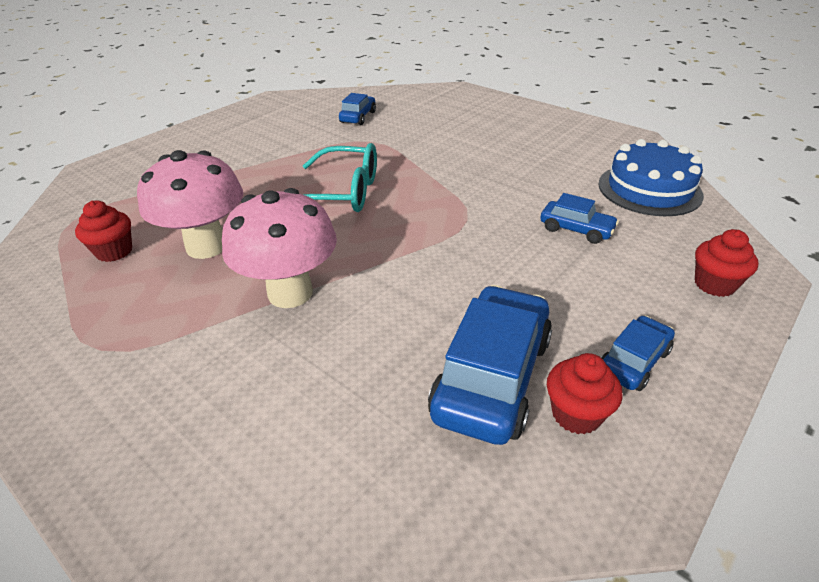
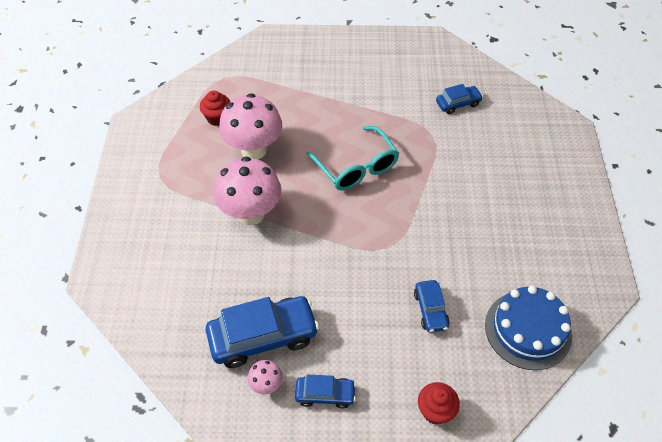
camera: 50 degrees right, 15 degrees up
(576, 414) = (266, 385): red cupcake -> pink mushroom

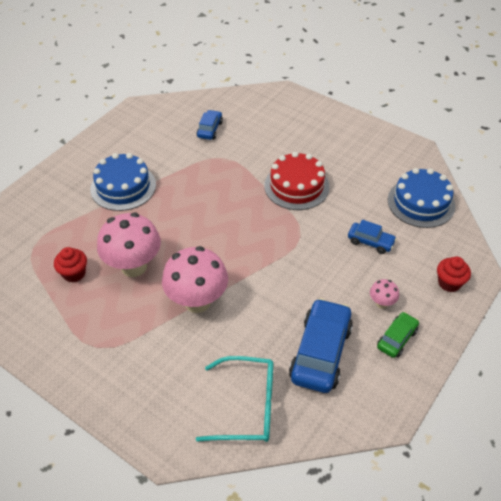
camera: 55 degrees left, 5 degrees down
(266, 385) = (364, 372): pink mushroom -> pink mushroom (381, 303)
(325, 394) = (397, 339): blue car -> green car
(332, 89) = (123, 187): none -> blue cake
(356, 167) = (213, 214): turquoise glasses -> turquoise glasses (247, 406)
(449, 209) = (296, 186): none -> red cake

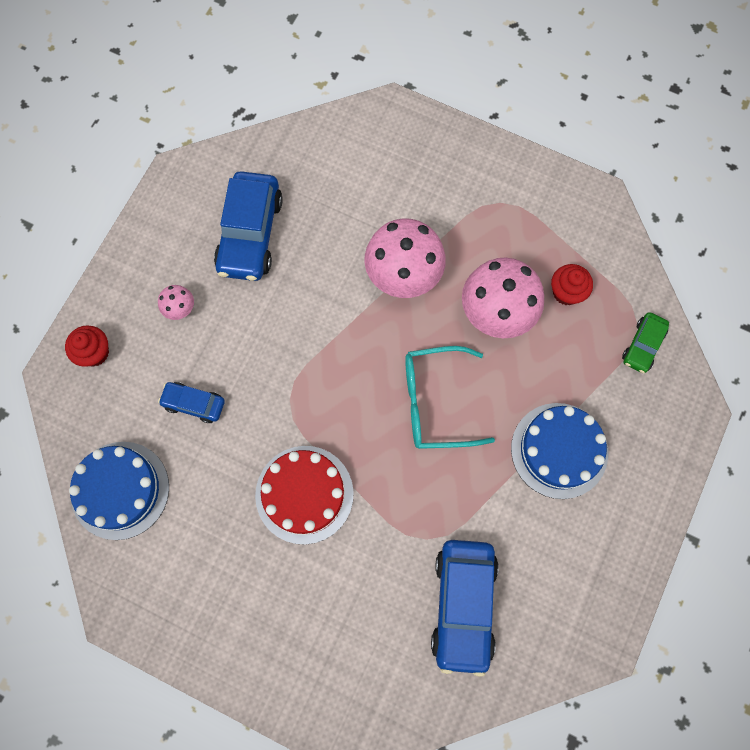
camera: 170 degrees right, 25 degrees up
(210, 129) = (463, 605): blue car -> blue car, size x1.89
(247, 406) = (322, 163): turquoise glasses -> turquoise glasses (436, 402)
(397, 339) = (164, 264): green car -> green car (642, 345)

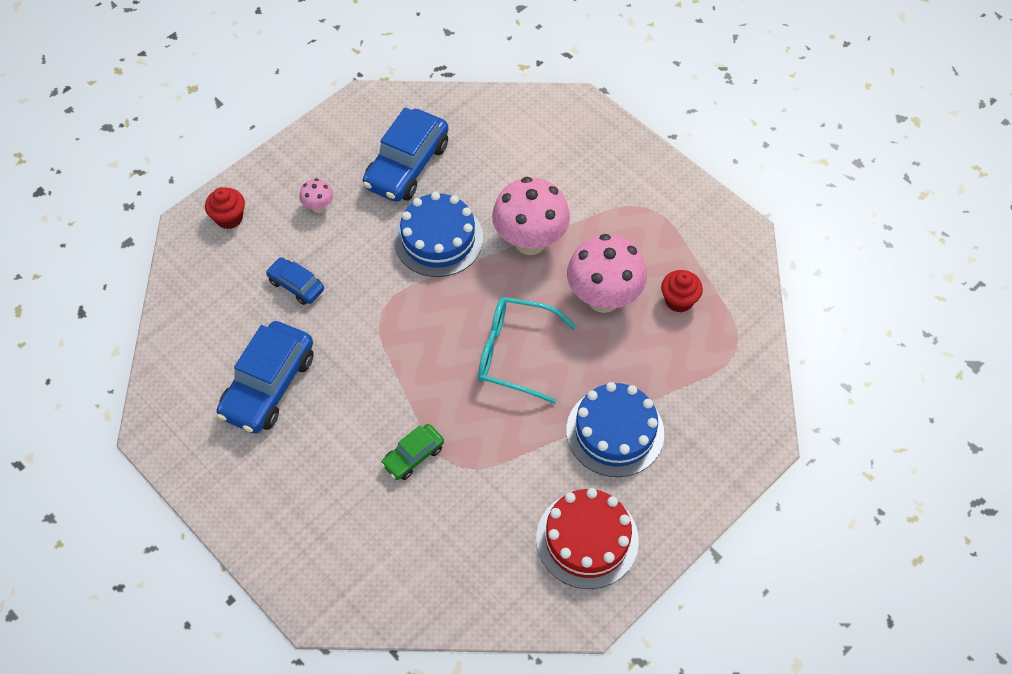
camera: 20 degrees right, 15 degrees down
(120, 490) = (200, 333): blue cake -> blue cake (438, 239)
(304, 494) = (361, 390): red cake -> red cake (587, 539)
(463, 605) = (466, 533): blue car -> blue car (268, 386)
(642, 345) = (734, 368): green car -> green car (413, 456)

